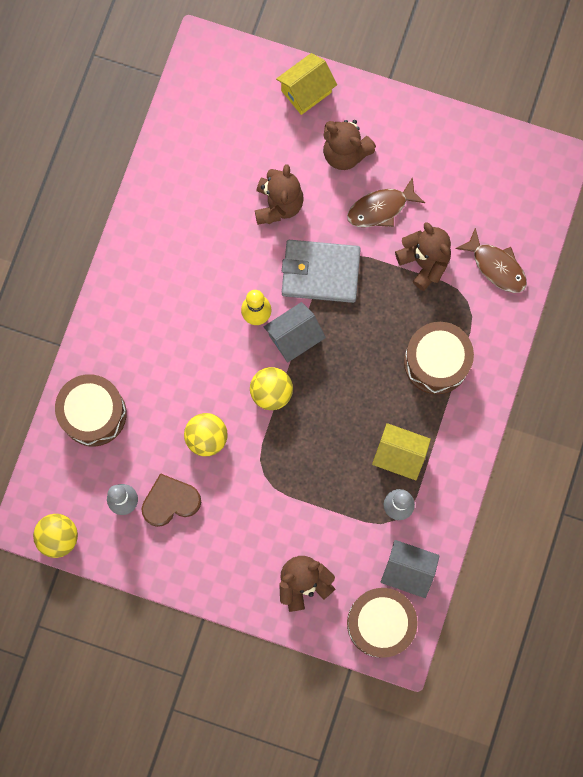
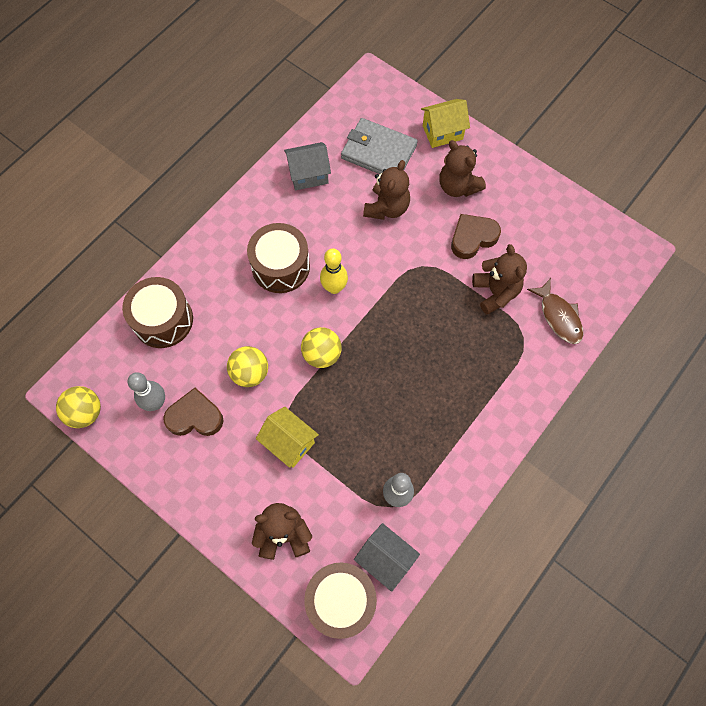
camera: 20 degrees right, 10 degrees down
(294, 337) = (359, 316): grey house -> grey house (308, 175)
(320, 272) = (402, 271): grey wallet -> grey wallet (378, 152)
(380, 208) = (472, 238): brown fish -> brown heart
(399, 455) = (415, 449): yellow house -> yellow house (289, 443)
(436, 362) = (478, 379): brown drum -> brown drum (280, 266)

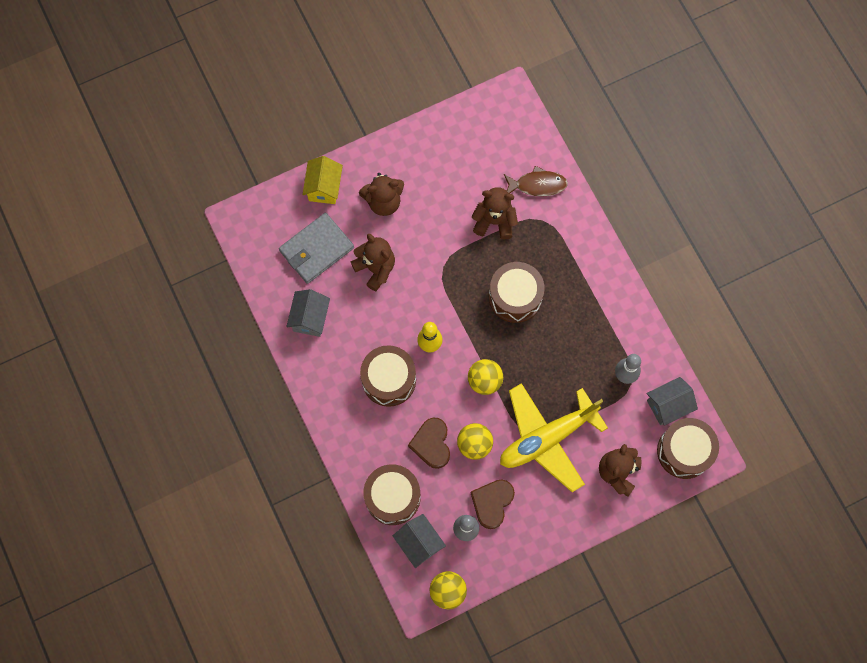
camera: 65 degrees left, 5 degrees up
(125, 364) = (419, 543): none -> grey house
(289, 443) = (547, 438): yellow house -> yellow plane
(426, 346) = (515, 297): none -> brown drum
(472, 238) = (437, 214): brown heart -> brown heart (431, 444)

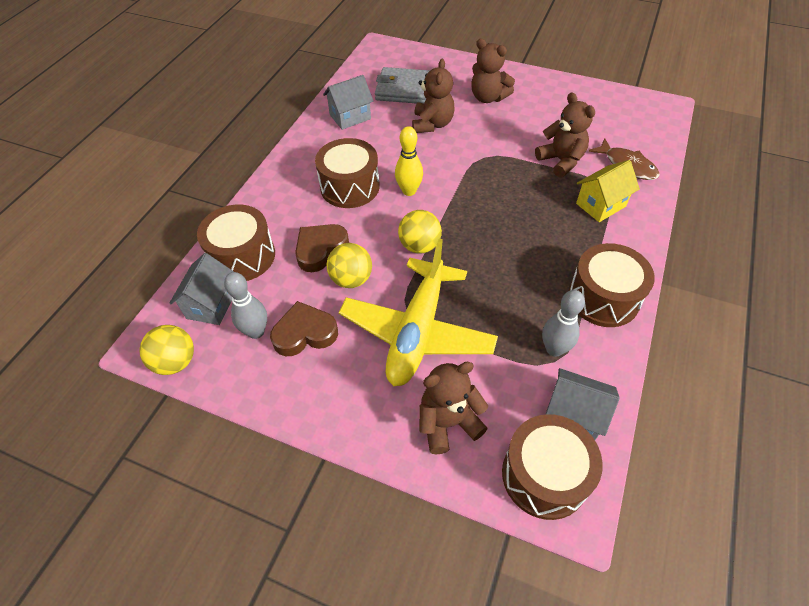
camera: 50 degrees right, 20 degrees down
(324, 188) = (457, 67): yellow house -> yellow house (600, 205)
(515, 297) = (518, 215): brown drum -> brown drum (603, 298)
(547, 438) = (417, 331): yellow plane -> yellow plane turned 90 degrees counterclockwise

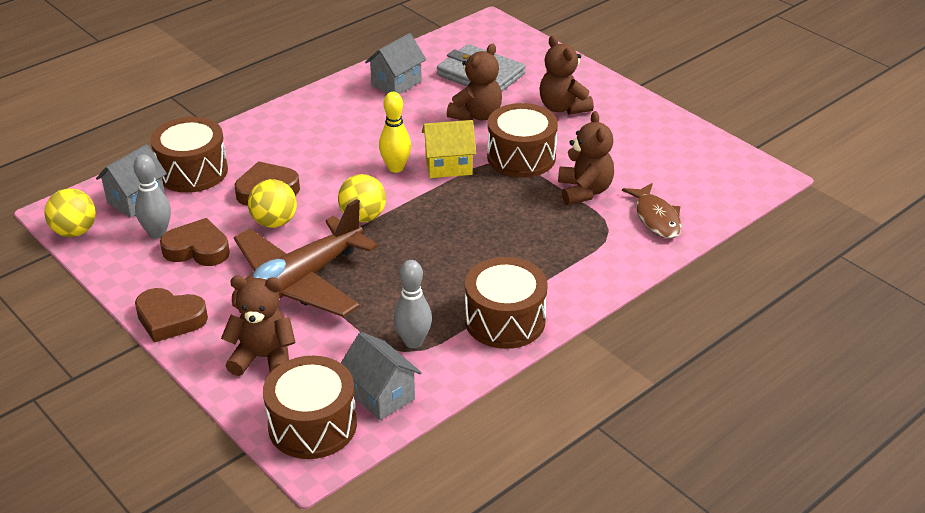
camera: 25 degrees right, 15 degrees down
(334, 419) = (170, 319): none -> brown heart
(350, 117) = (396, 83): grey house -> grey house turned 45 degrees counterclockwise
(350, 187) = (340, 146): brown drum -> brown drum (521, 157)
(417, 331) = (299, 282): yellow plane -> brown plane
(600, 205) = (586, 243): yellow house -> yellow house (448, 166)

